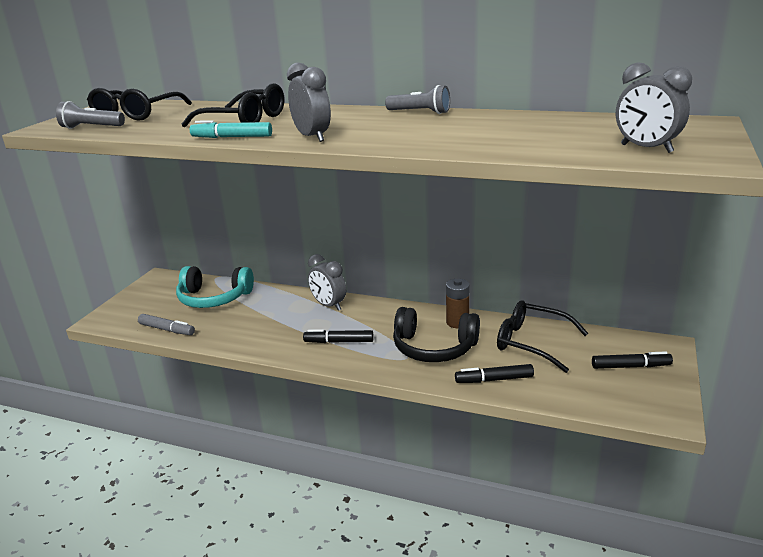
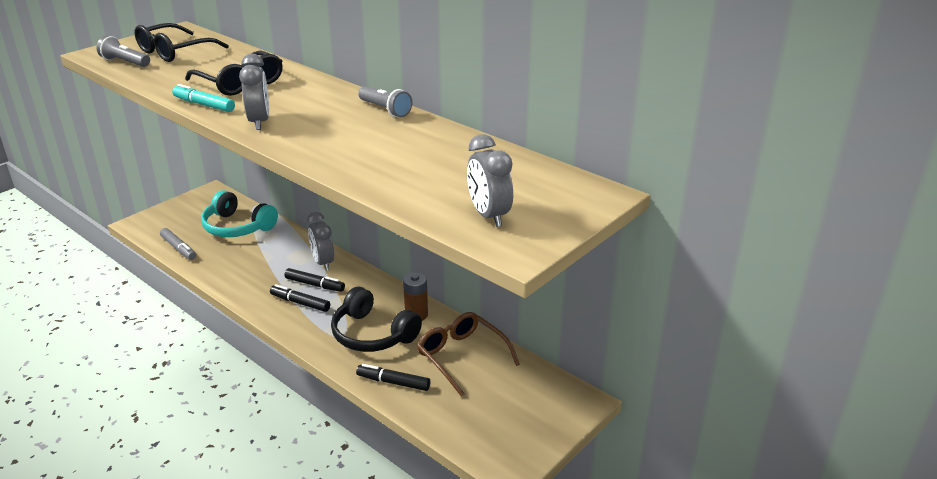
camera: 20 degrees right, 5 degrees up
(532, 343) = (462, 357): black glasses -> brown glasses
(630, 366) = (526, 410): black marker -> black marker (315, 285)

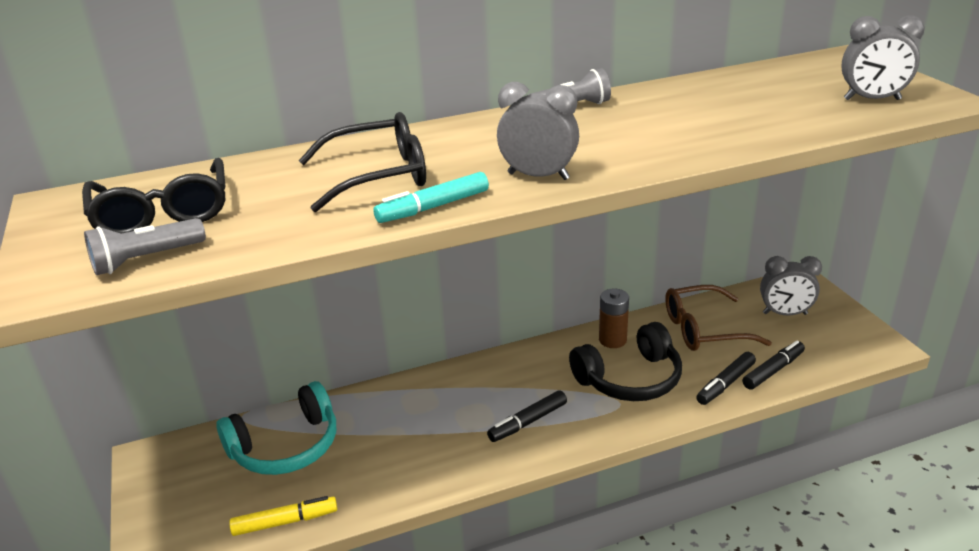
camera: 60 degrees left, 0 degrees up
(179, 248) = (285, 522): grey marker -> yellow marker
(315, 285) = (496, 402): black marker -> black marker (773, 370)
(323, 263) = (452, 384): grey clock -> grey clock (785, 313)

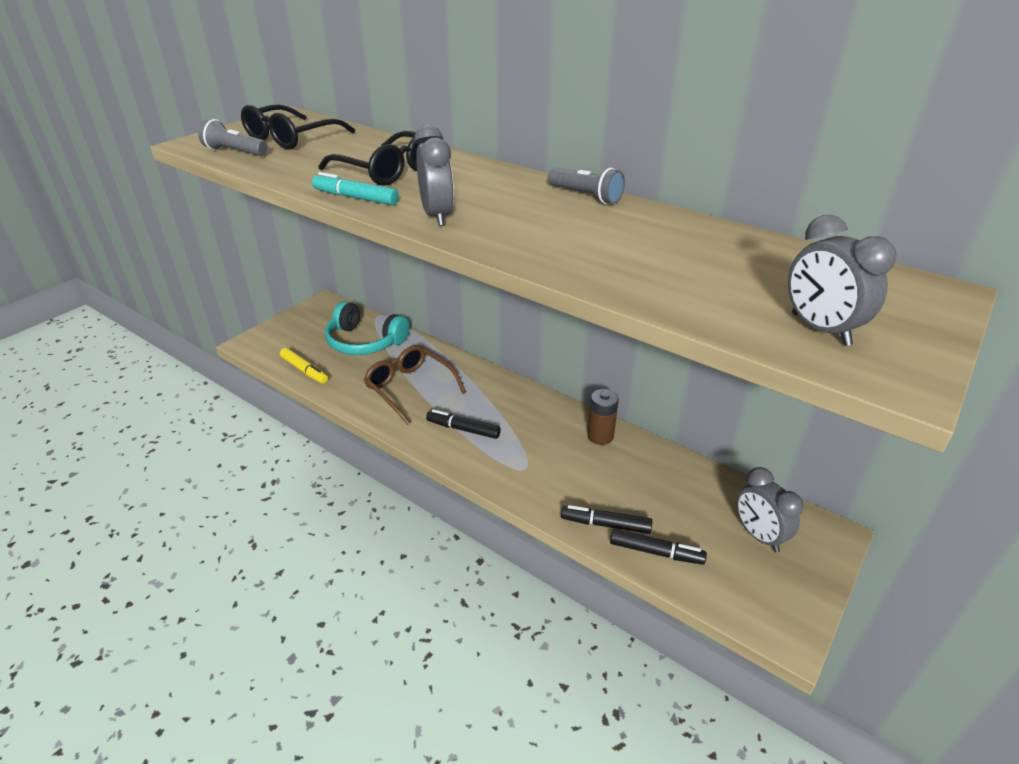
camera: 55 degrees right, 5 degrees up
(630, 379) = (559, 464): black headphones -> none
(704, 329) = (672, 486): brown glasses -> brown glasses (410, 388)

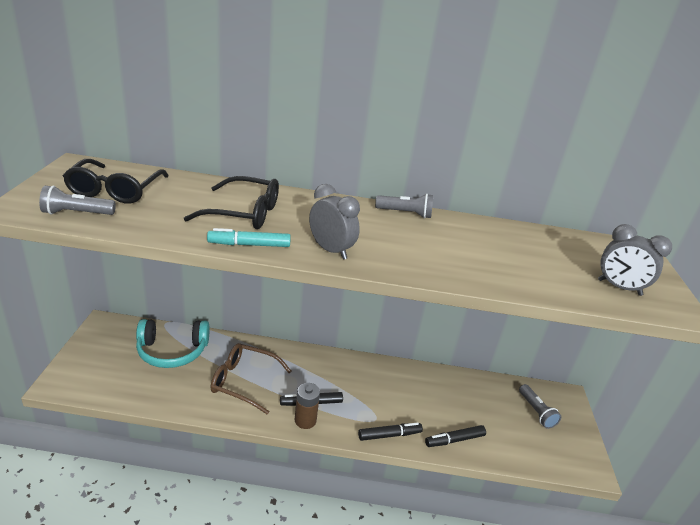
camera: 35 degrees left, 5 degrees down
(304, 370) = (137, 394): yellow marker -> none
(600, 436) = (405, 376): brown battery -> brown battery (305, 420)
(656, 552) = (495, 447): black marker -> black marker (389, 435)
(758, 535) = (536, 412): grey clock -> grey flashlight

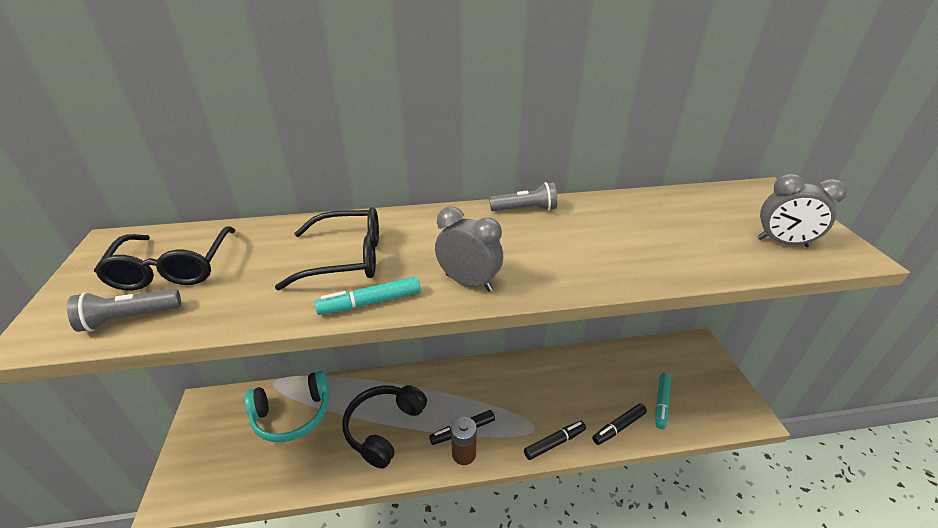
camera: 10 degrees left, 5 degrees up
(244, 382) = (384, 428): brown glasses -> black headphones
(504, 433) = (661, 403): none -> turquoise marker
(536, 412) = (680, 370): grey flashlight -> none

